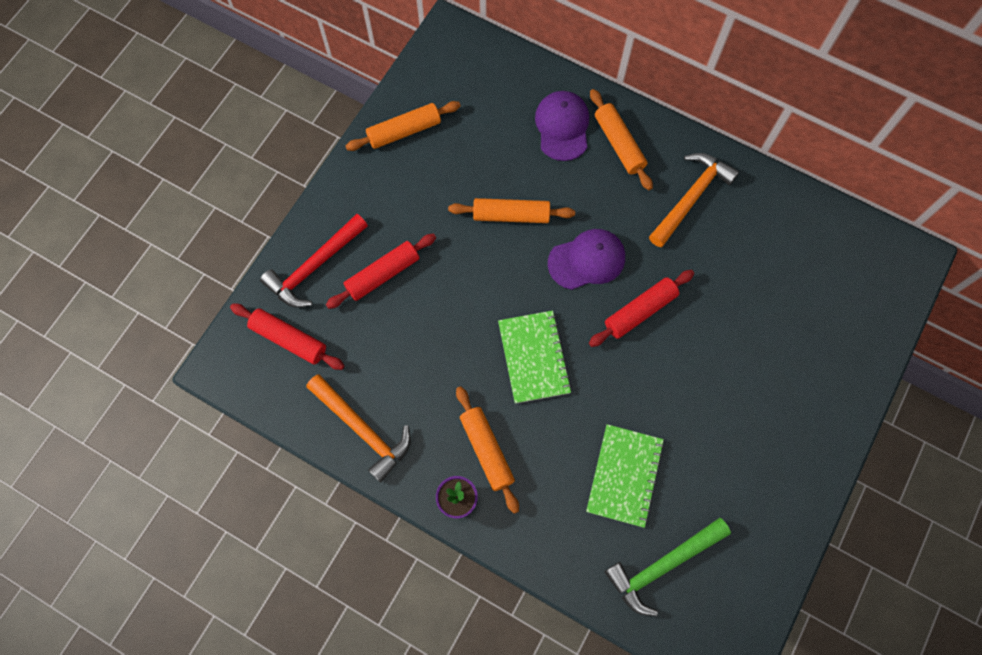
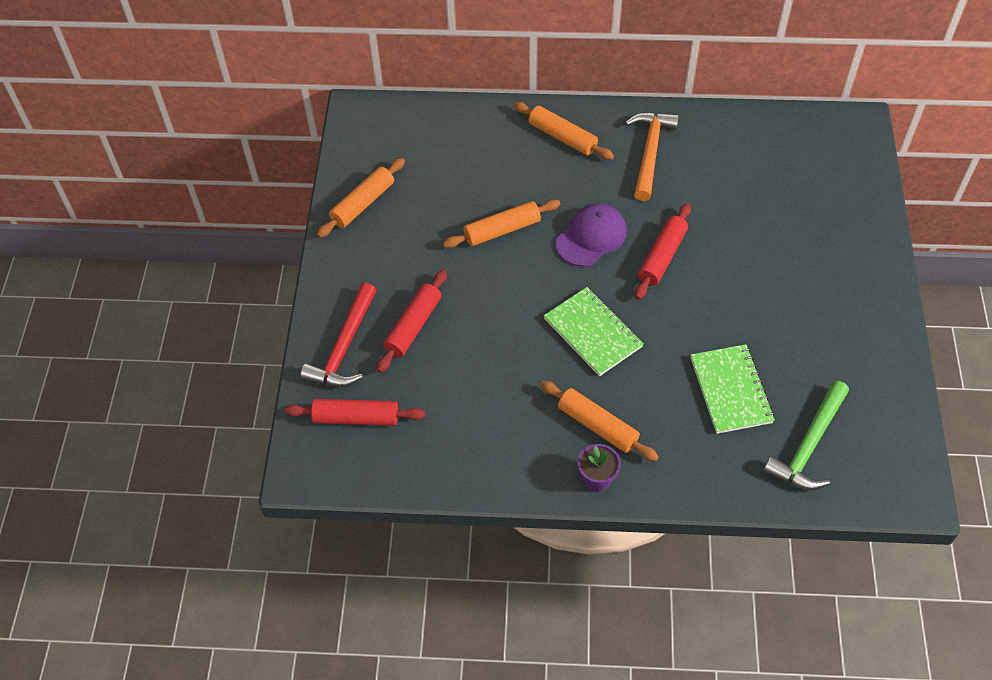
camera: 25 degrees left, 15 degrees down
(362, 429) = (472, 461): orange hammer -> none
(562, 127) = (505, 144): purple cap -> none

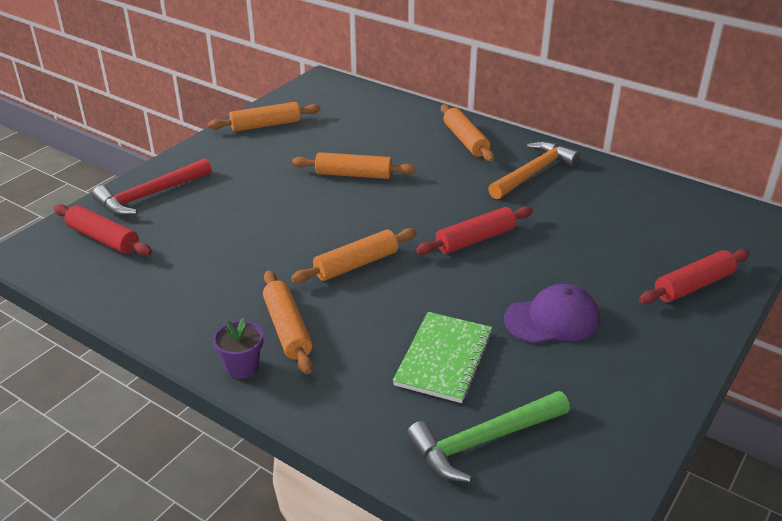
camera: 30 degrees right, 20 degrees down
(413, 326) = (216, 203): red rolling pin -> red rolling pin (693, 286)
(591, 237) = (424, 204): purple cap -> purple cap (552, 319)
(592, 333) = (356, 264): green notebook -> orange rolling pin

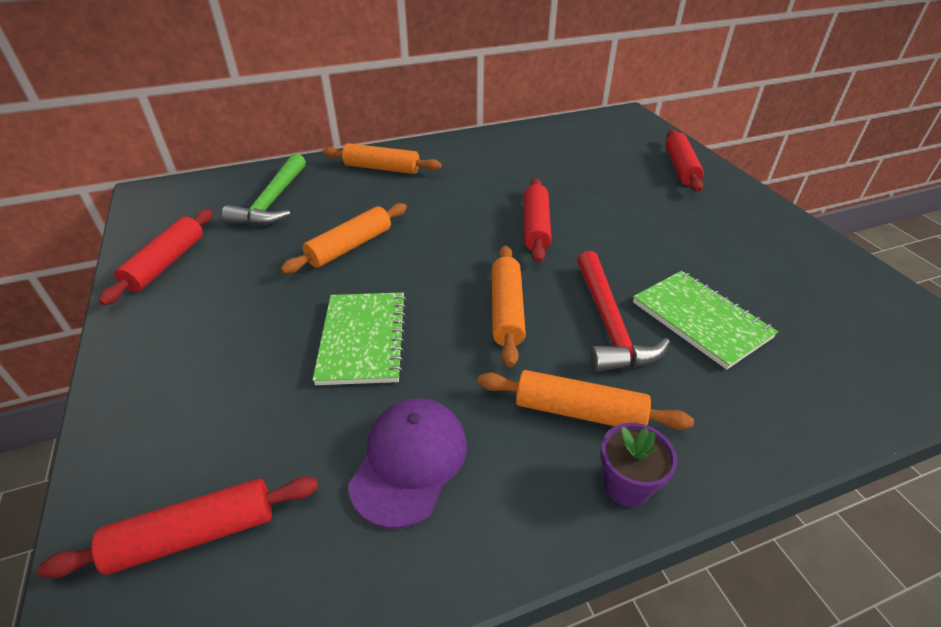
camera: 55 degrees left, 5 degrees up
(150, 195) = (159, 429): red hammer -> red hammer (609, 323)
(265, 125) = (166, 263): orange rolling pin -> red rolling pin
(271, 222) = (363, 339): none -> green notebook
(483, 441) = (832, 348): green hammer -> green hammer (273, 201)
(533, 173) = (471, 162): orange hammer -> none
(552, 319) = (680, 240): purple cap -> purple cap (409, 461)

